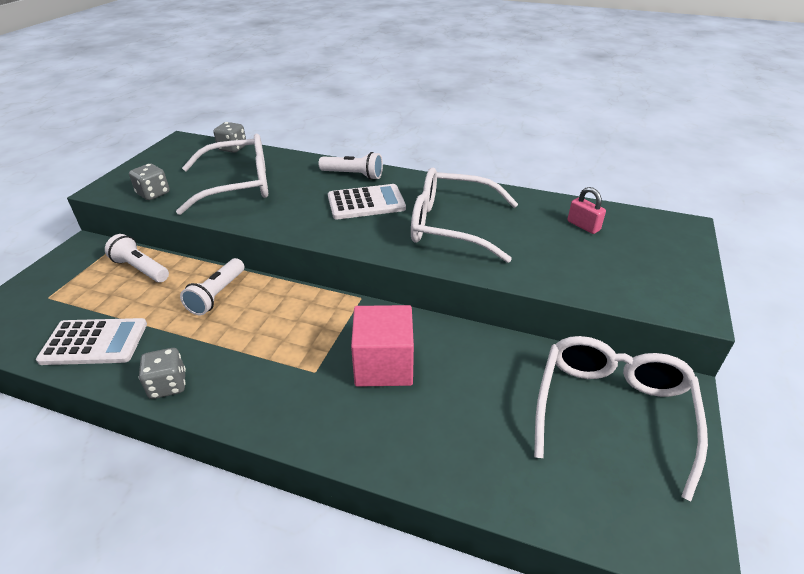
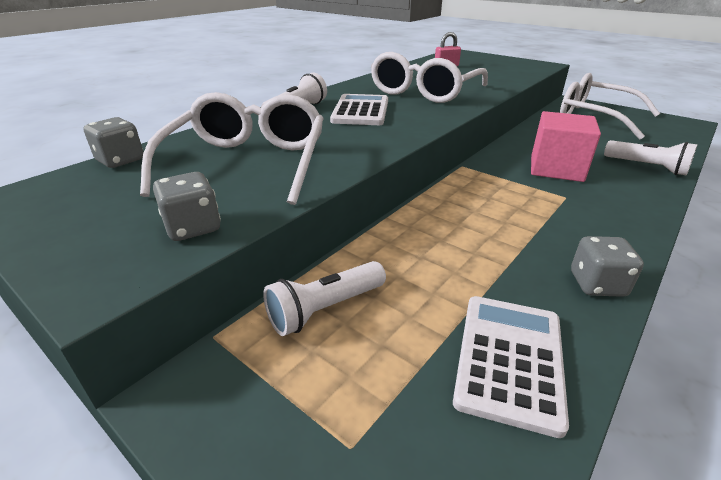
camera: 70 degrees left, 5 degrees down
(217, 295) = (427, 241): white flashlight -> white flashlight (647, 167)

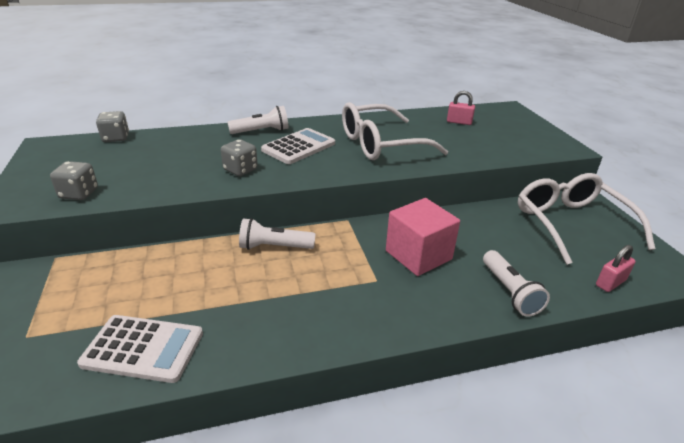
camera: 35 degrees right, 0 degrees up
(248, 163) = (164, 164): white glasses -> none
(325, 309) = (112, 271): white flashlight -> white flashlight (274, 247)
(509, 359) = (143, 349): white calculator -> white calculator turned 45 degrees clockwise
(597, 284) = (268, 345): grey dice -> grey dice (240, 170)
(675, 140) = (610, 283): none -> pink padlock

